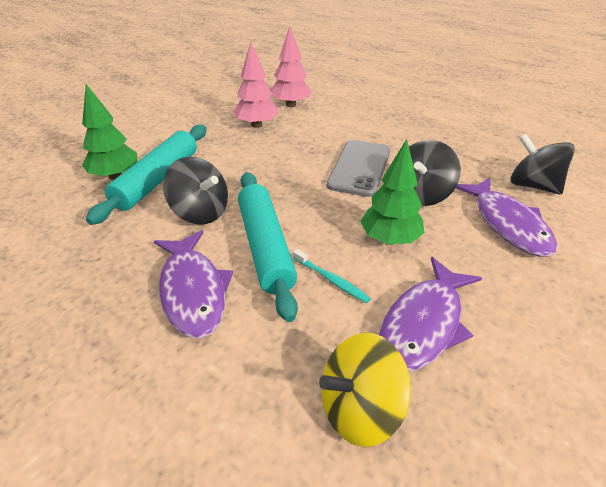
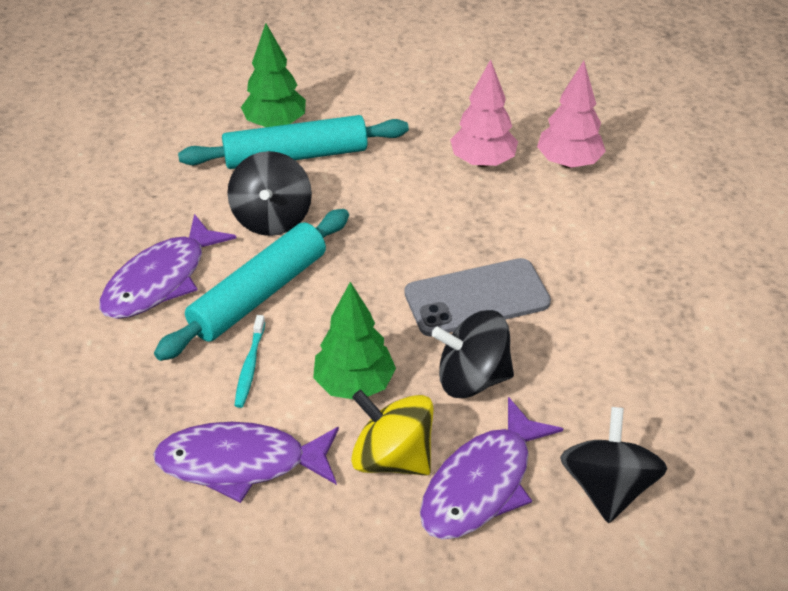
camera: 55 degrees right, 5 degrees up
(360, 409) = (107, 456): yellow spinning top -> yellow spinning top (392, 457)

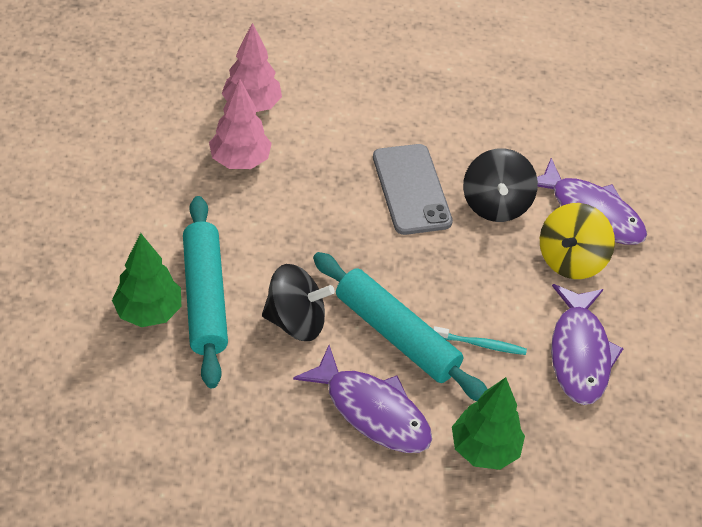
camera: 90 degrees left, 5 degrees up
(354, 384) = (501, 276): green tree -> green tree (484, 449)
(607, 487) = (591, 149): black spinning top -> none

